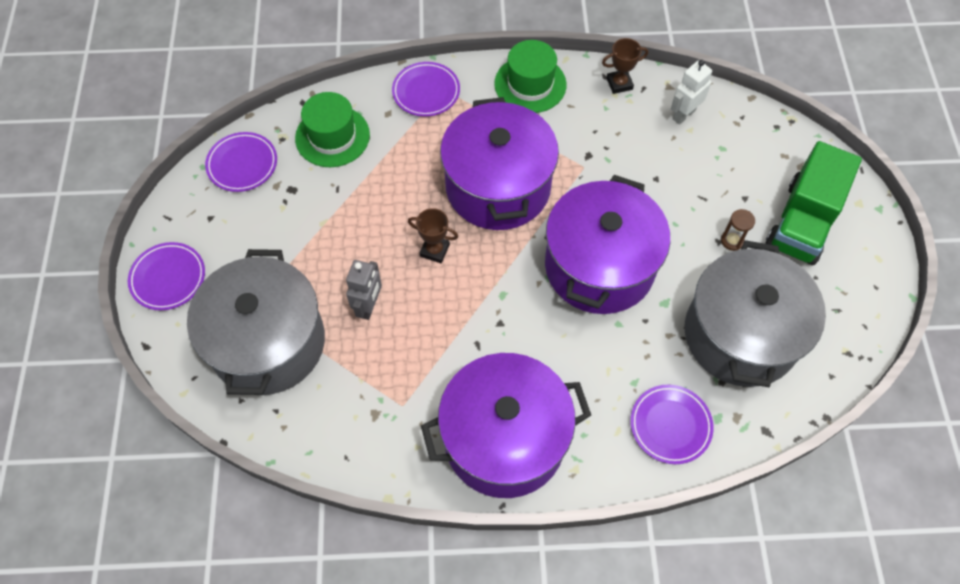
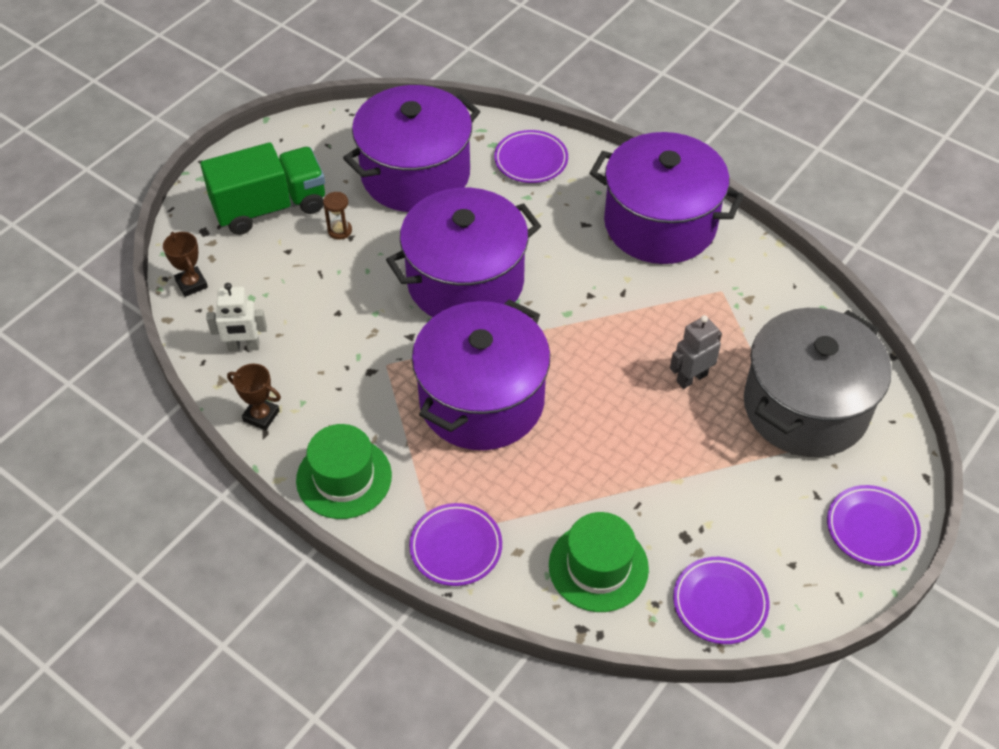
camera: 140 degrees left, 10 degrees down
(434, 250) = (592, 385): brown trophy -> brown trophy (191, 284)
(740, 335) = (415, 175): grey pot -> purple pot

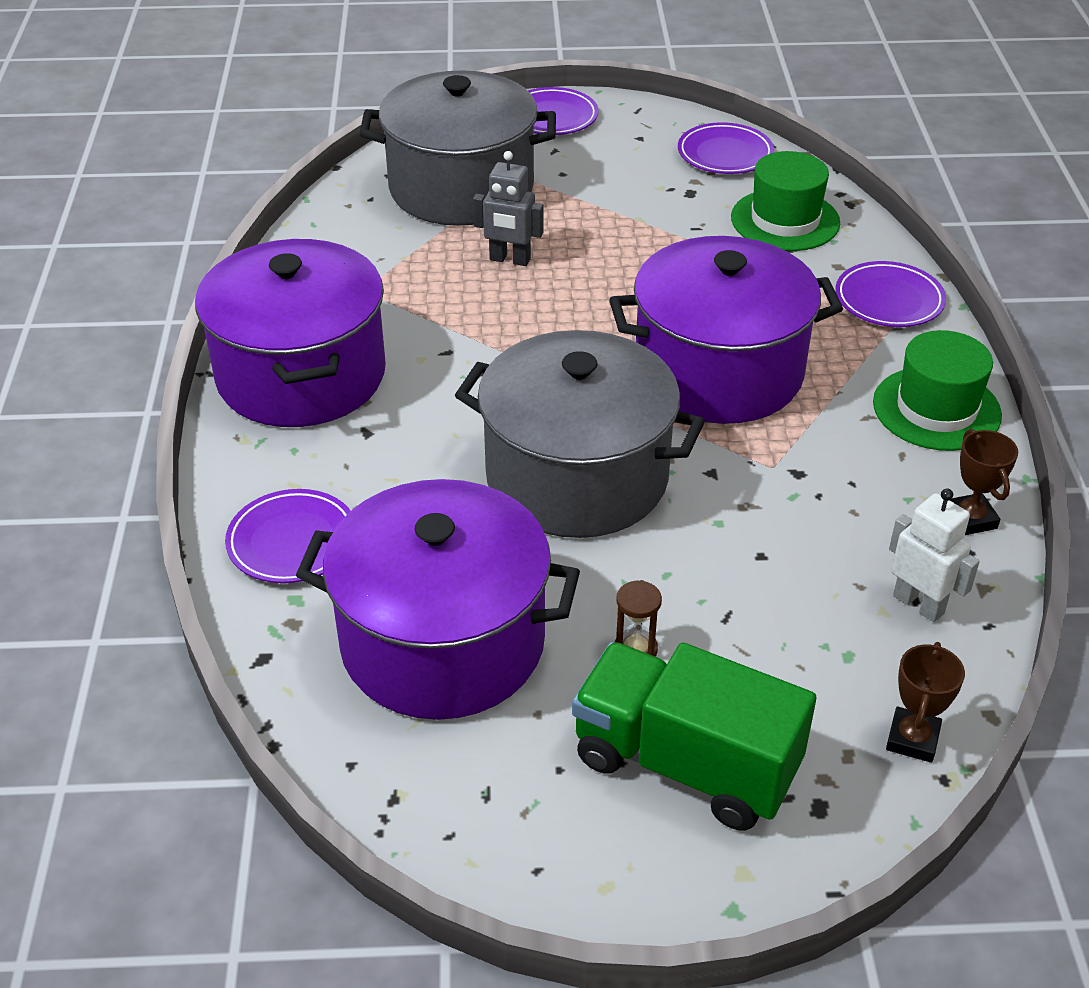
camera: 130 degrees left, 10 degrees down
(465, 282) = (577, 477): purple pot -> grey pot

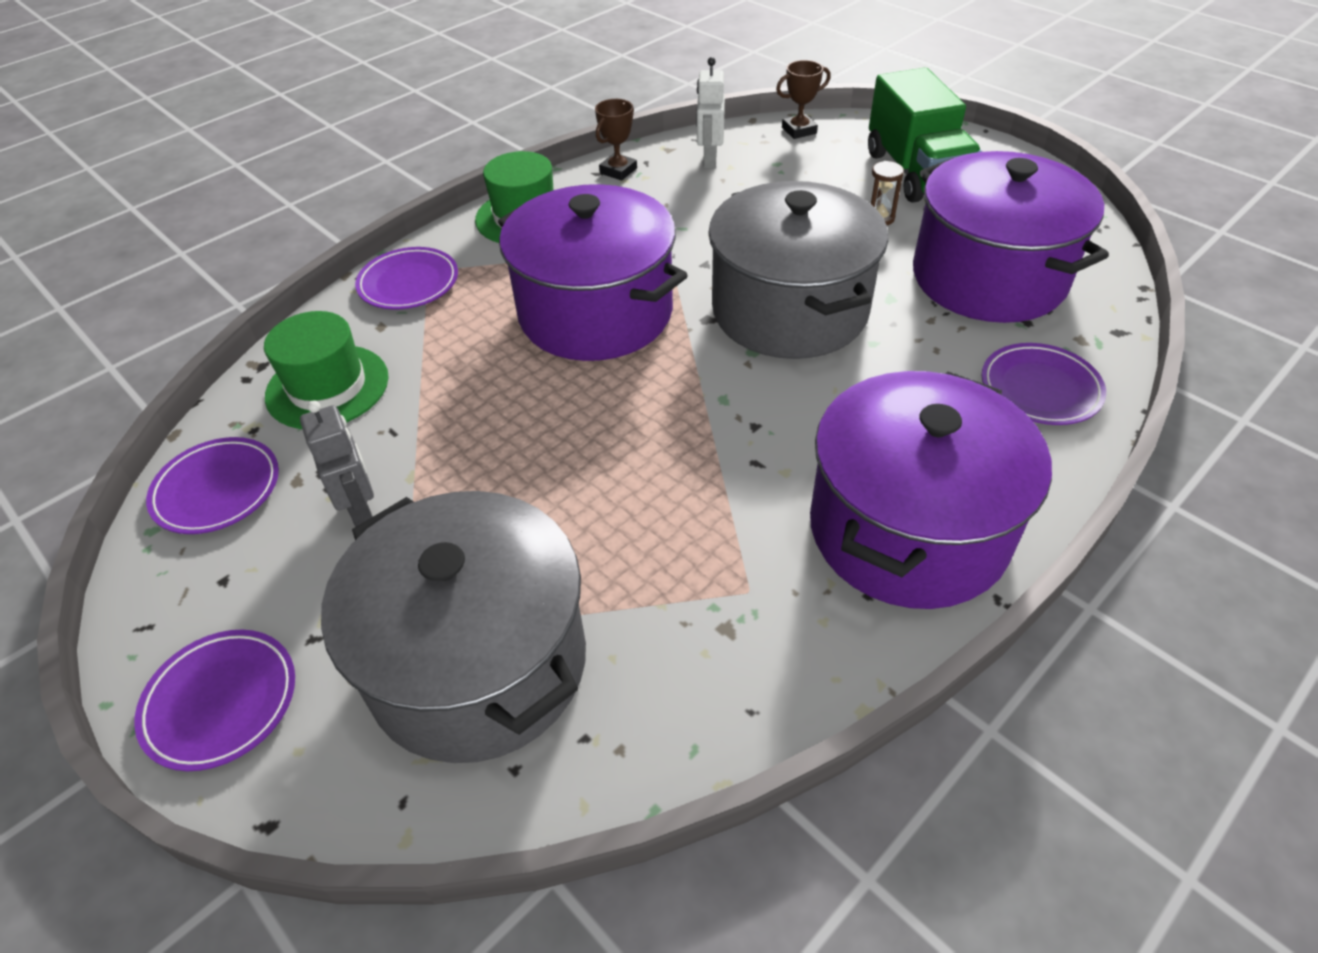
camera: 130 degrees left, 5 degrees up
(510, 260) = (577, 519): grey robot -> grey robot (361, 510)

